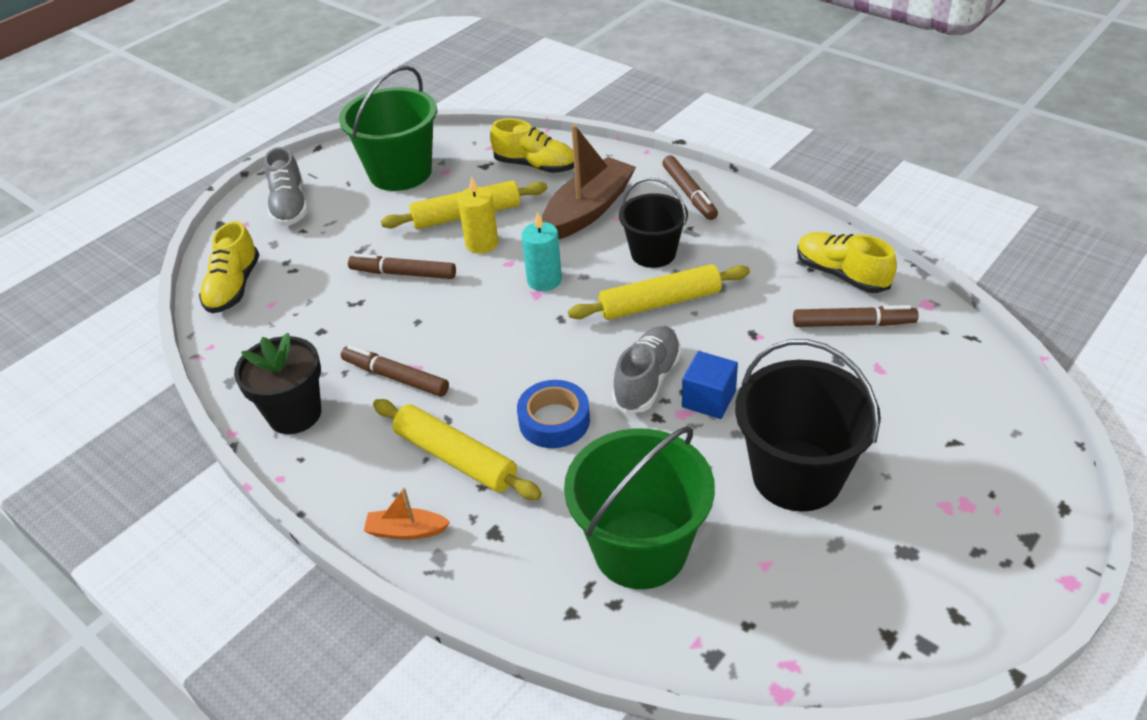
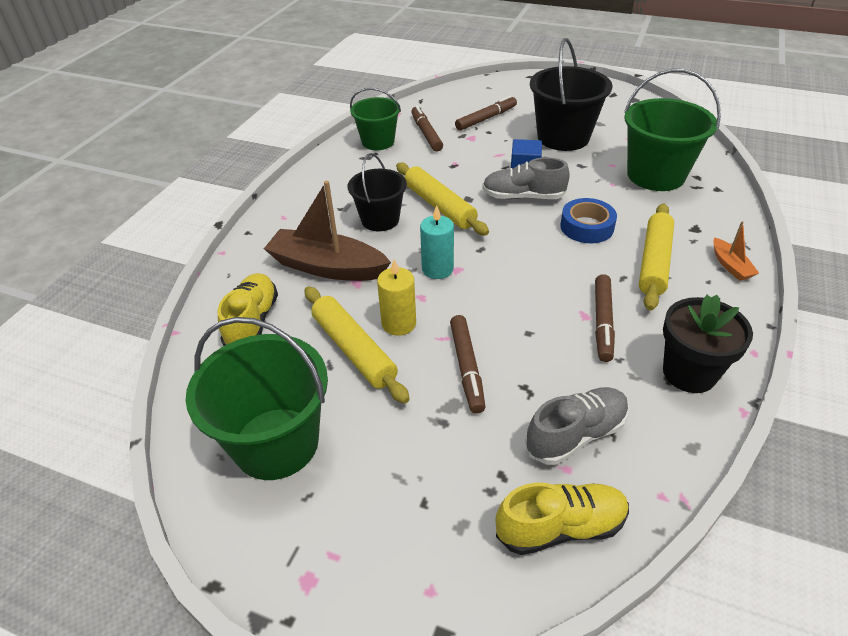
camera: 110 degrees left, 0 degrees up
(290, 206) = (376, 547): grey shoe -> grey shoe (576, 435)
(689, 193) = (291, 216): brown marker -> brown marker (486, 118)
(841, 274) = (378, 142): yellow shoe -> green bucket

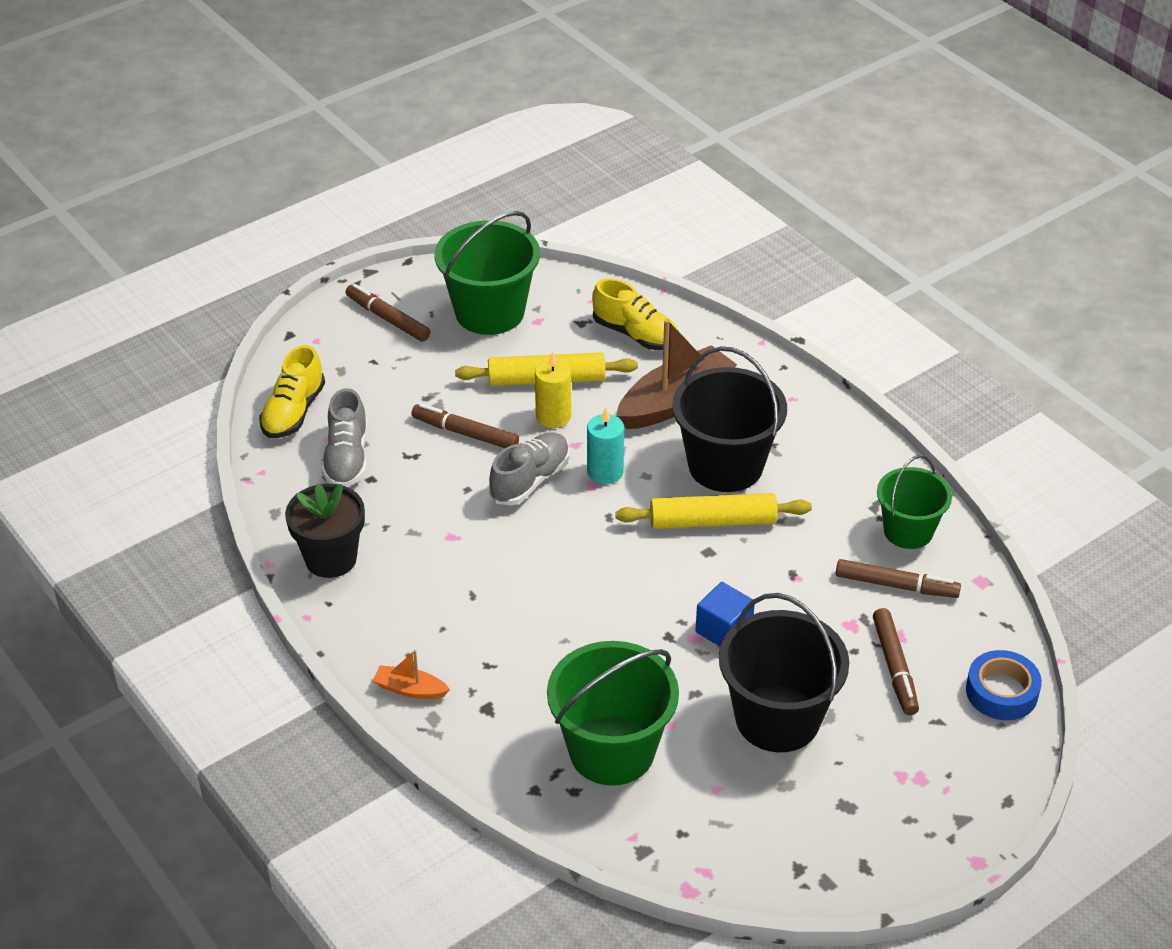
camera: 120 degrees right, 0 degrees up
(380, 220) = (725, 465): black bucket -> black bucket, size x1.57
(523, 197) = (672, 599): grey shoe -> grey shoe (530, 480)
(587, 227) = (571, 618): blue tape -> blue tape (1001, 692)
(603, 322) = (432, 543): brown marker -> brown marker (387, 319)
(654, 262) = (470, 633): yellow rolling pin -> none

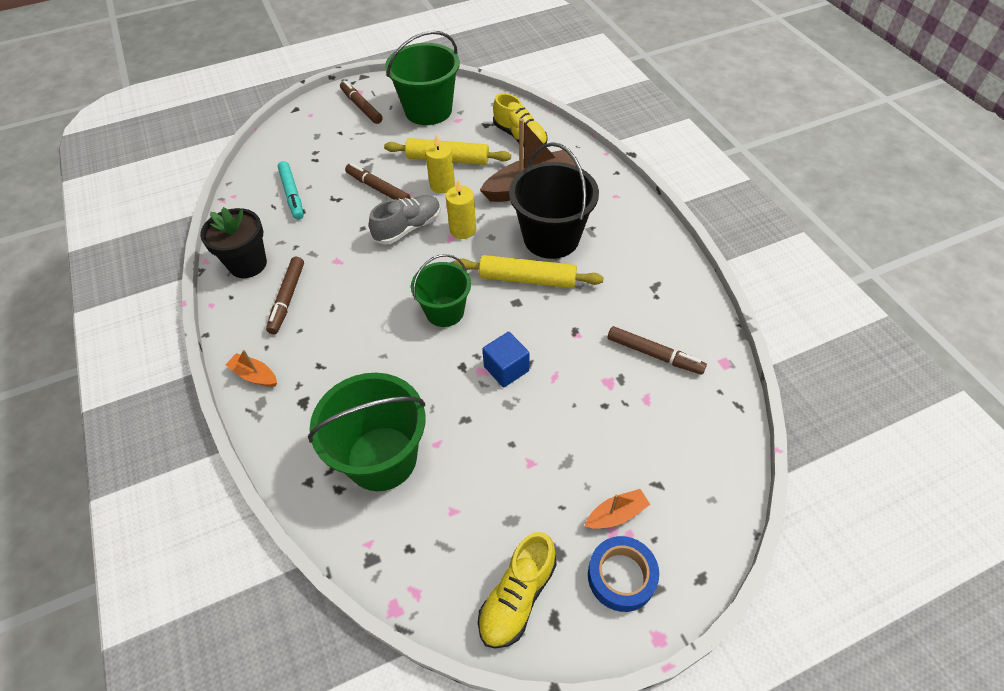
camera: 15 degrees right, 10 degrees up
(293, 412) = (273, 159): yellow shoe -> yellow shoe (517, 597)
(347, 458) = (292, 194): grey shoe -> turquoise marker
(605, 472) = (463, 230): turquoise candle -> yellow candle
(777, 718) = (523, 455): black bucket -> none
(895, 667) = (634, 427): brown marker -> brown marker (287, 299)
(901, 758) = (616, 514): none -> orange boat
(908, 531) = (676, 310): green bucket -> green bucket (445, 311)
(1001, 692) = (720, 467): blue tape -> blue tape (621, 576)

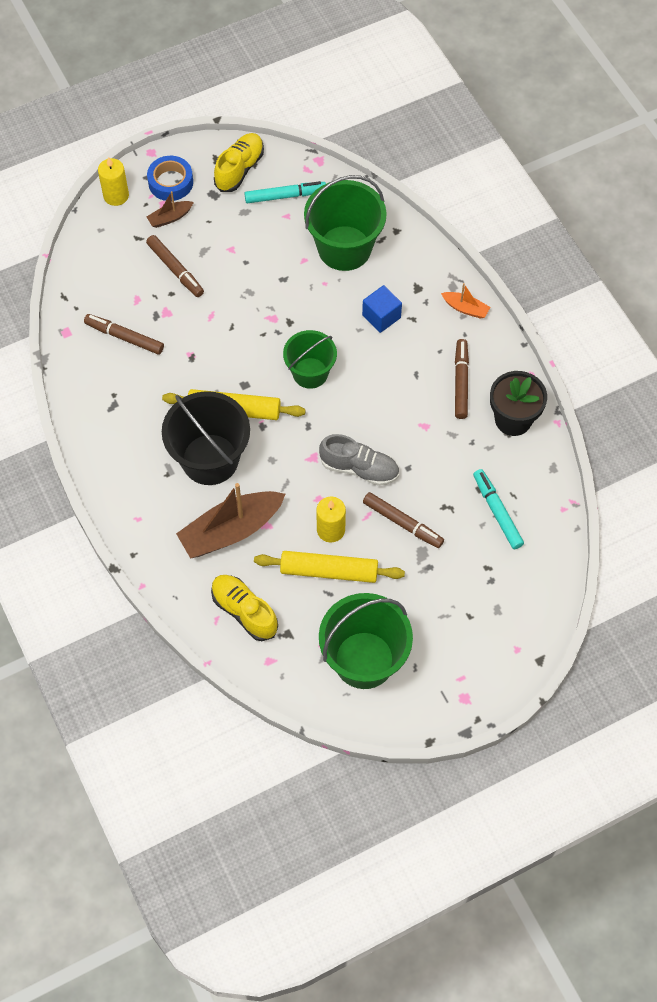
camera: 175 degrees right, 10 degrees up
(361, 107) = (453, 666): brown marker -> brown marker (175, 269)
(408, 228) = (359, 468): grey shoe -> grey shoe turned 120 degrees counterclockwise
(452, 544) = (285, 196): none -> turquoise marker
(463, 230) = (302, 467): yellow candle -> yellow candle (116, 195)
(506, 369) = (252, 321): blue cube -> blue cube (381, 316)
(616, 514) = (170, 218): orange boat -> brown boat

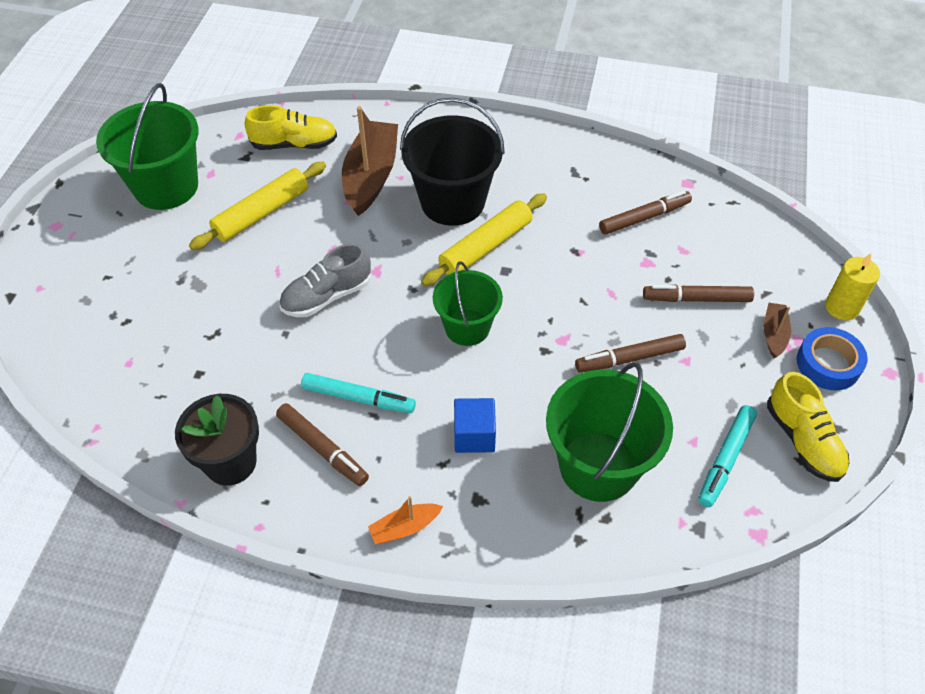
camera: 130 degrees right, 10 degrees down
(331, 530) = (295, 238): yellow candle -> none
(402, 523) = (240, 290): brown marker -> brown marker (629, 359)
(497, 512) = (161, 369): turquoise marker -> turquoise marker (358, 398)

